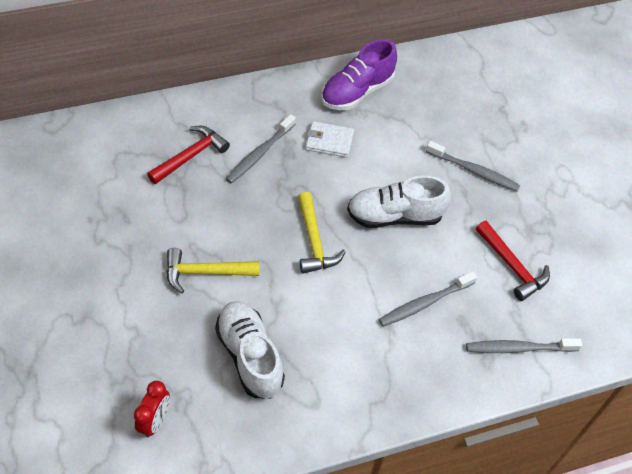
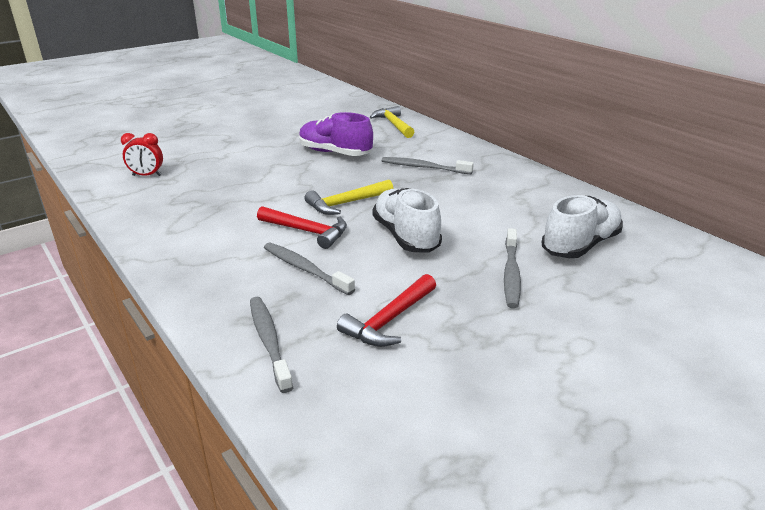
camera: 75 degrees right, 25 degrees down
(190, 156) = (397, 145): red hammer -> red hammer (307, 231)
(206, 272) = (287, 169): yellow hammer -> yellow hammer (393, 125)
(250, 356) = (212, 197): white shoe -> white shoe (580, 245)
(329, 141) = (468, 192): white wallet -> none
(357, 92) = (545, 194): purple shoe -> purple shoe (335, 153)

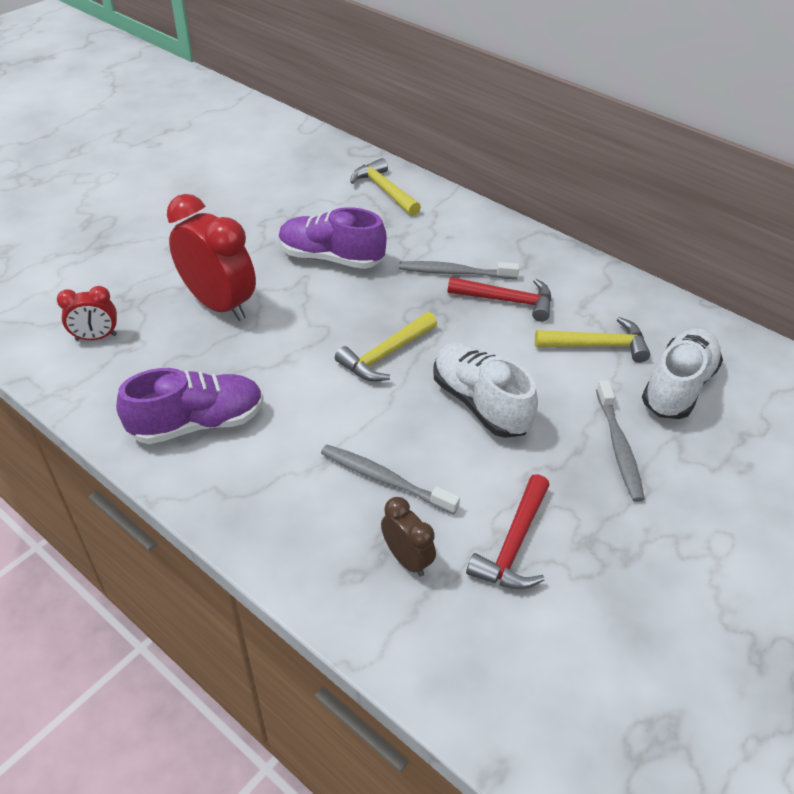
camera: 15 degrees left, 15 degrees up
(186, 223) = (198, 423): none -> purple shoe
(241, 168) = (219, 304): none -> red clock
(269, 341) = (394, 603): grey toothbrush -> none
(295, 316) = (406, 559): none -> brown clock
(307, 231) = (358, 413): red hammer -> red hammer (506, 301)
(520, 215) = (597, 345): none -> yellow hammer

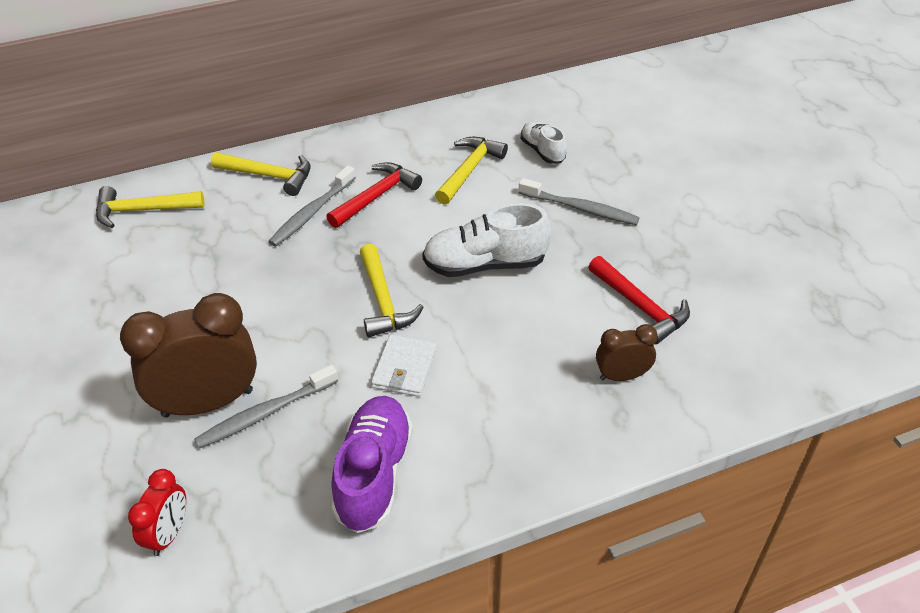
camera: 60 degrees left, 0 degrees up
(219, 304) = (208, 403): red clock -> brown clock
(318, 398) = (404, 368): none -> white wallet
(331, 258) = (213, 289): purple shoe -> none
(384, 479) = (531, 358): grey toothbrush -> grey toothbrush (265, 413)
(476, 232) = (269, 176): none -> yellow hammer
(677, 387) = (542, 151): white shoe -> white shoe, size x0.59

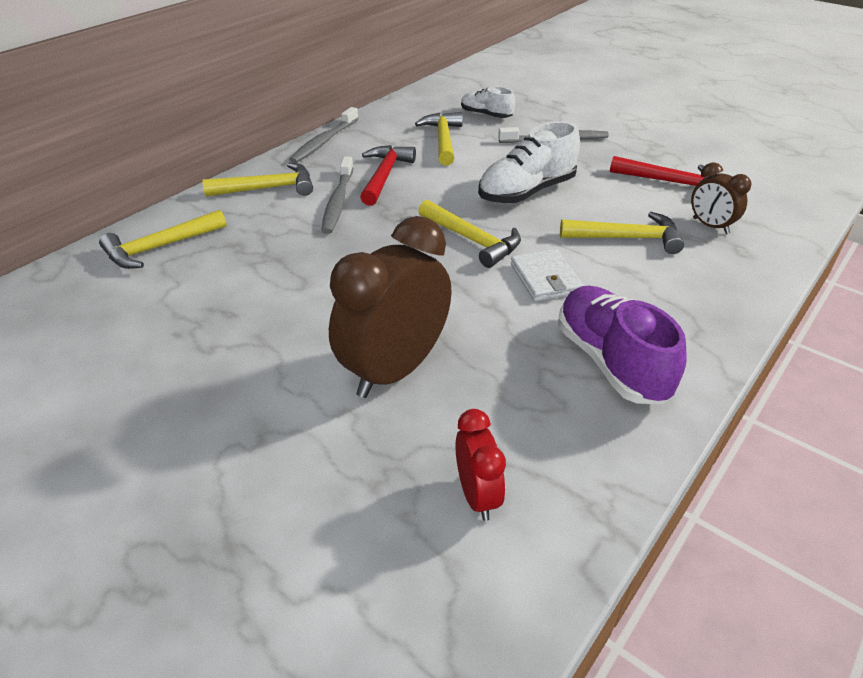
camera: 30 degrees left, 5 degrees down
(265, 413) = (461, 356): grey toothbrush -> grey toothbrush (324, 142)
(523, 356) = (626, 238): none -> yellow hammer
(621, 376) = (710, 226): brown clock -> brown clock turned 90 degrees counterclockwise

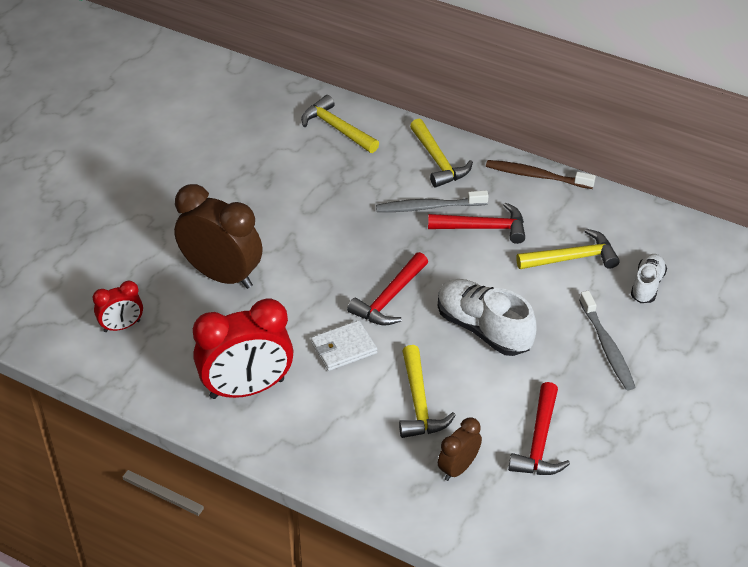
camera: 80 degrees right, 5 degrees up
(324, 142) = (536, 176): grey toothbrush -> brown toothbrush
(472, 240) = (390, 298): yellow hammer -> red hammer
(611, 361) = (247, 388): purple shoe -> red clock

